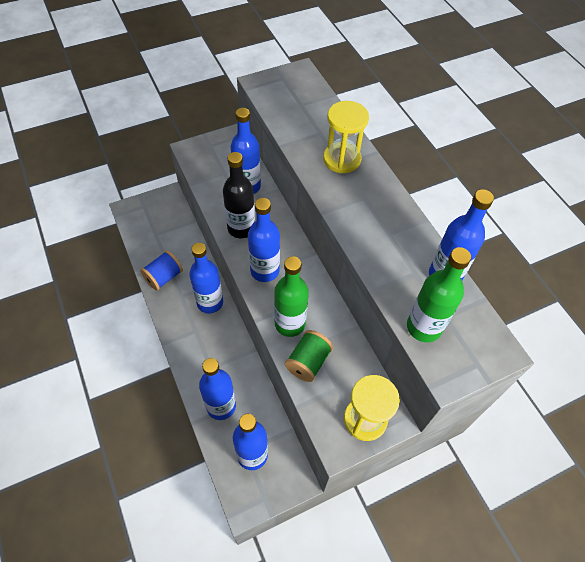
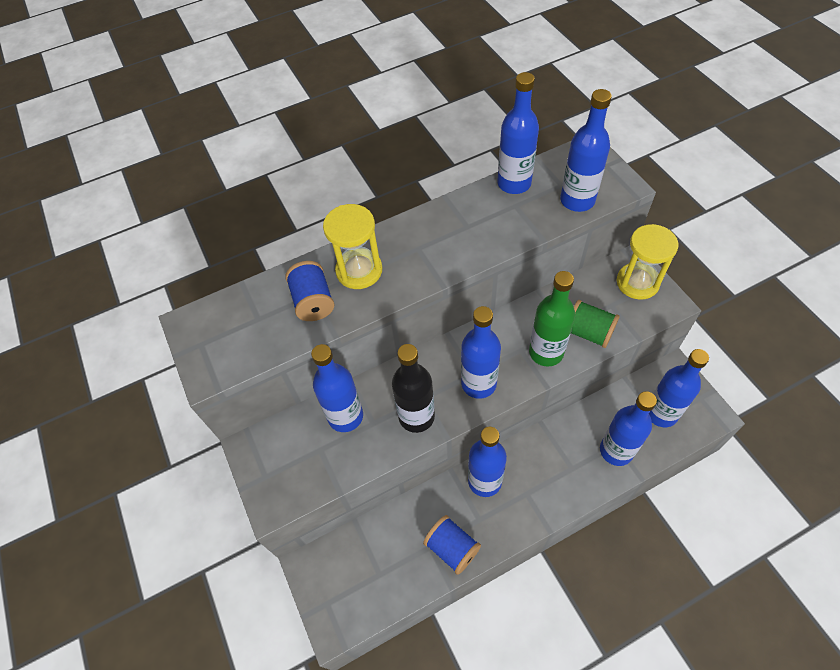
camera: 85 degrees left, 0 degrees up
(313, 133) = (313, 302): none -> blue spool
(424, 327) = (577, 200): green bottle -> blue bottle

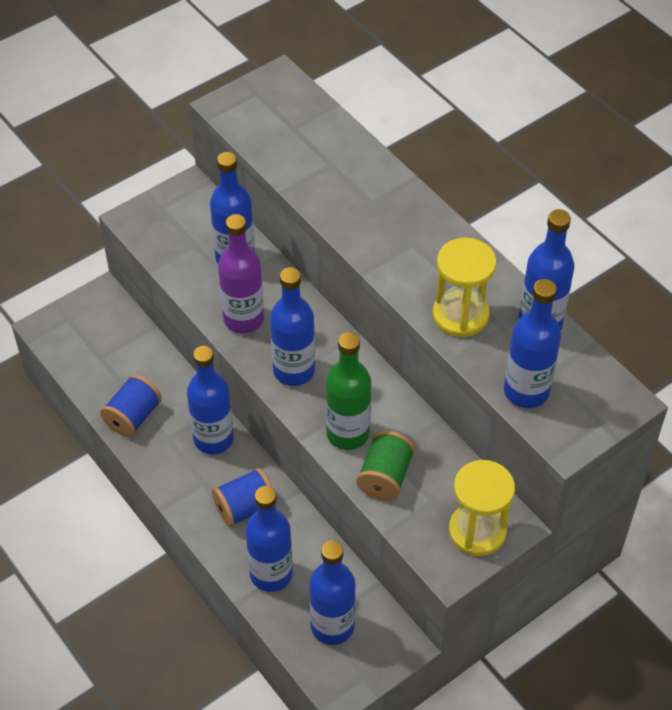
camera: 75 degrees right, 5 degrees down
(313, 302) = (322, 166): blue spool -> blue spool (245, 508)
(359, 270) = (370, 196): yellow hourglass -> yellow hourglass (460, 315)
(416, 416) = (243, 319): black bottle -> purple bottle

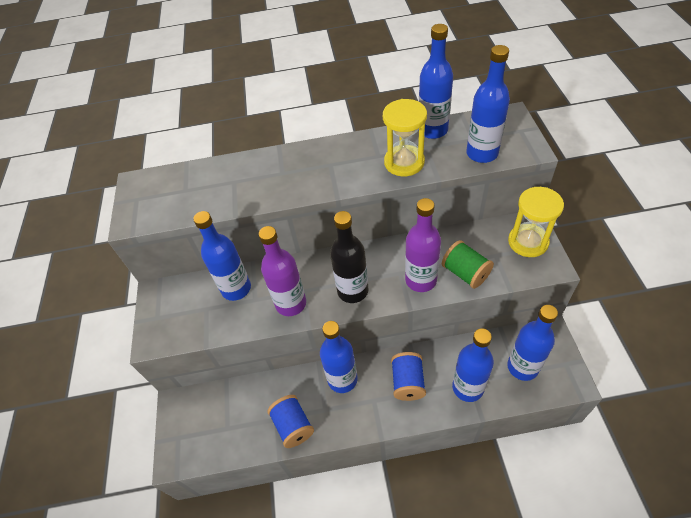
camera: 55 degrees left, 0 degrees up
(294, 371) = (352, 291): blue bottle -> black bottle
(347, 433) = (421, 280): green bottle -> purple bottle

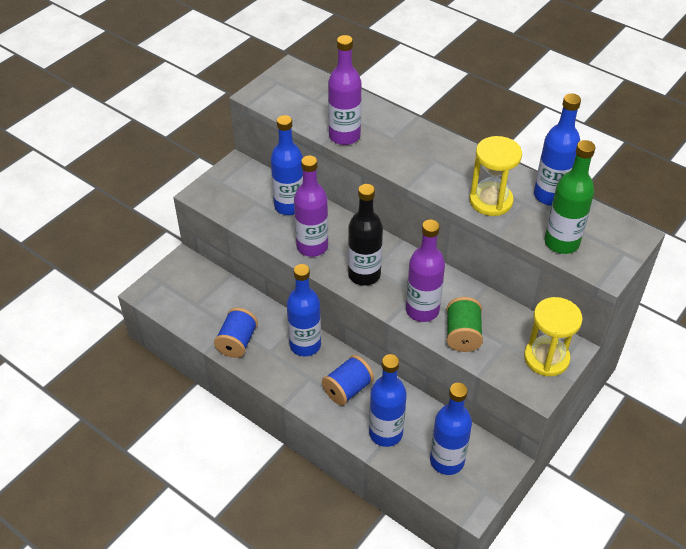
camera: 40 degrees right, 5 degrees down
(244, 198) = (344, 136): none -> purple bottle
(482, 153) = (561, 243): blue bottle -> green bottle

